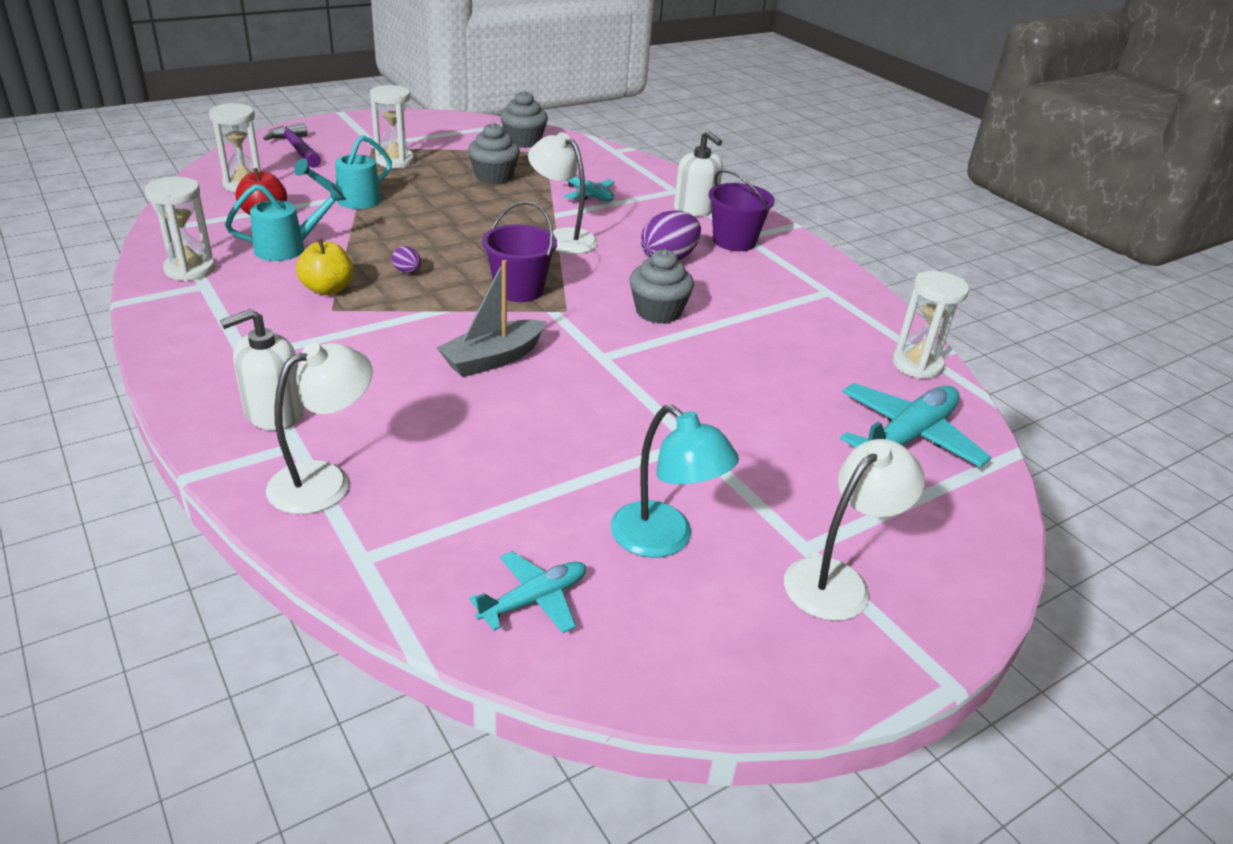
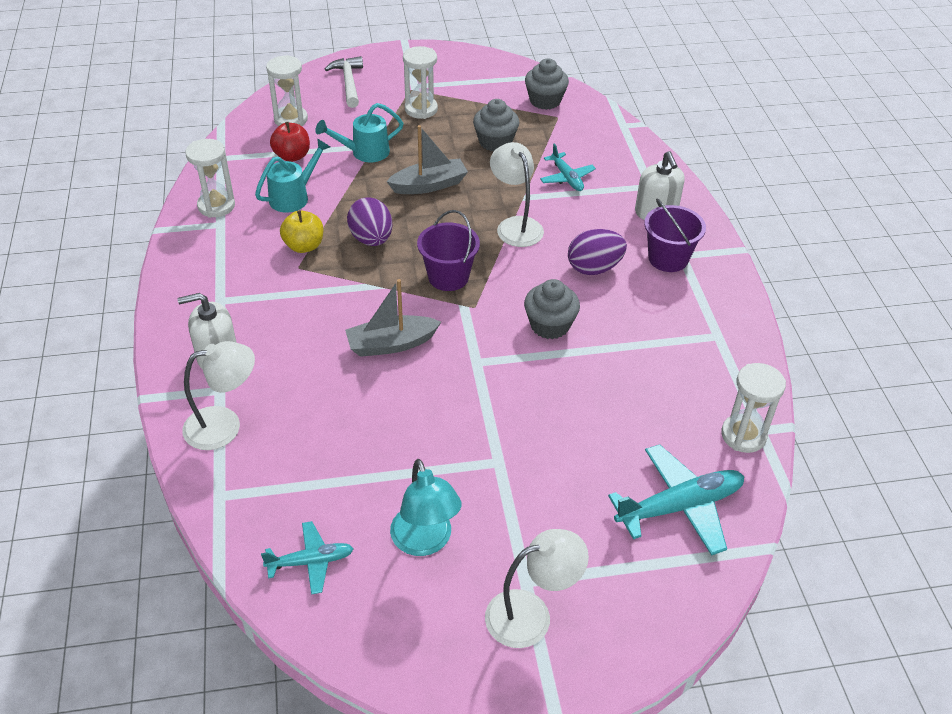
camera: 25 degrees right, 10 degrees up
(288, 248) = (294, 197): turquoise watering can -> turquoise watering can turned 45 degrees counterclockwise
(297, 149) = (348, 83): purple hammer -> white hammer
(407, 271) = (371, 239): purple egg -> purple egg, size x2.05
(445, 218) = (429, 185): none -> grey boat

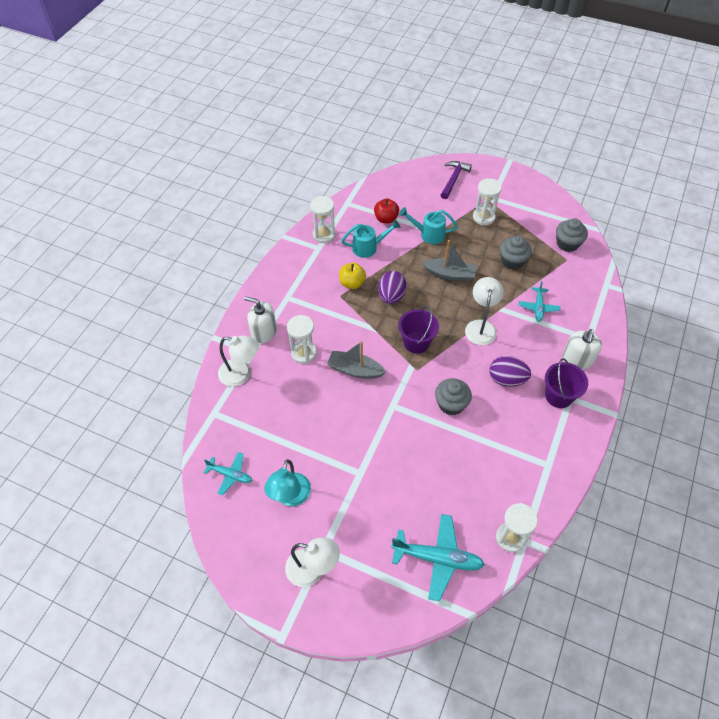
camera: 35 degrees right, 10 degrees up
(291, 119) = (402, 192): white hourglass -> white hourglass (303, 353)
(348, 83) = (453, 179): white hammer -> purple hammer

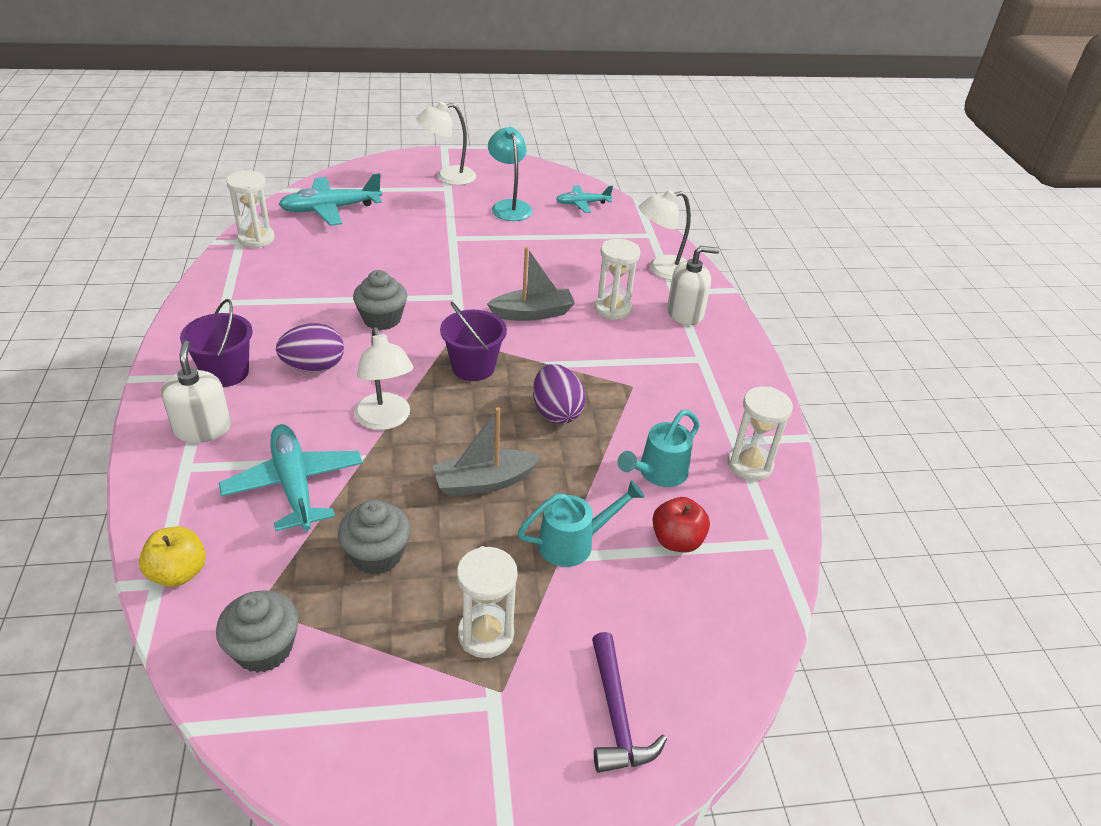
camera: 145 degrees right, 15 degrees down
(352, 283) = (631, 408): yellow apple -> yellow apple (178, 573)
(538, 307) = (294, 484): turquoise plane -> turquoise plane, size x1.70

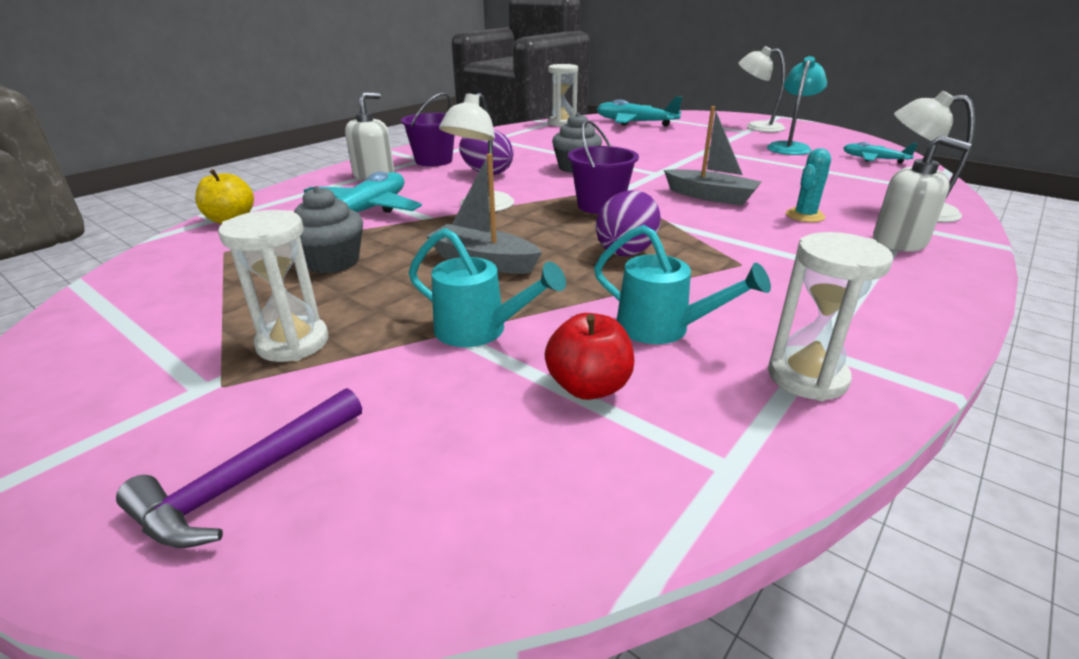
camera: 50 degrees right, 10 degrees down
(264, 649) = (181, 269): grey cupcake -> none
(612, 309) = (805, 216): white hourglass -> turquoise cactus
(658, 473) = (663, 328): turquoise watering can -> turquoise watering can turned 150 degrees counterclockwise

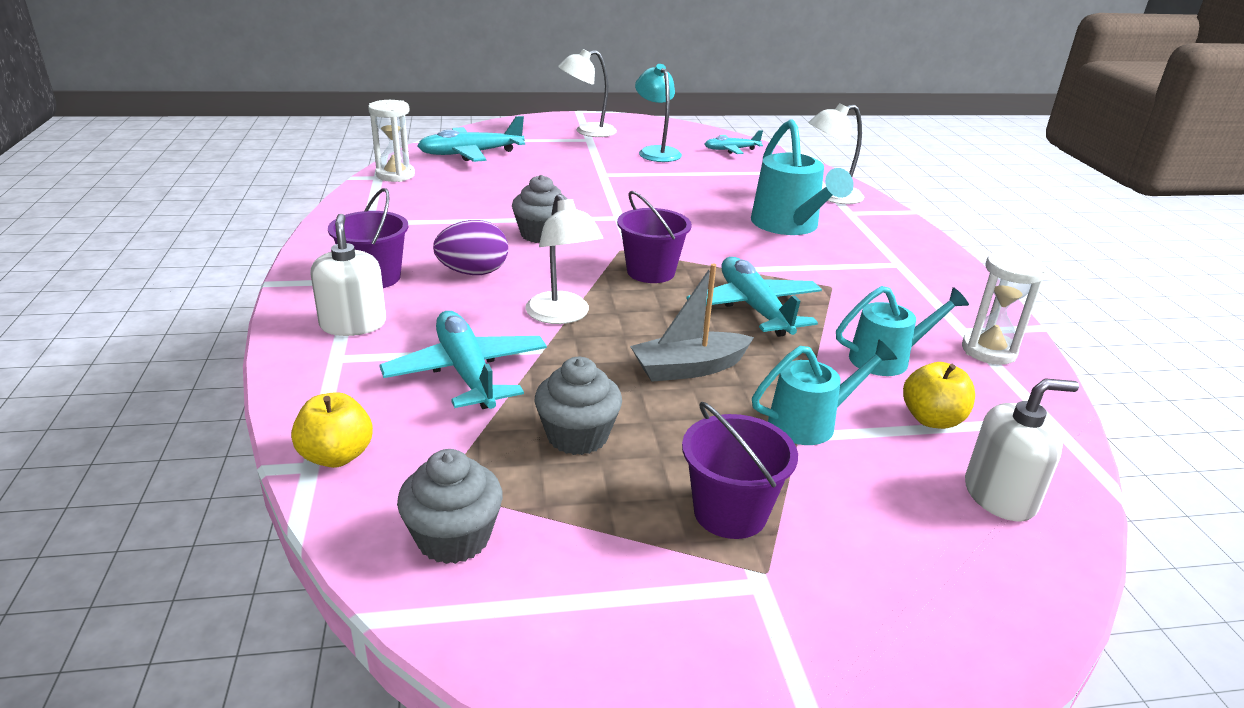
camera: 50 degrees left, 0 degrees up
(173, 272) = (453, 538): none -> grey cupcake
(247, 479) = (922, 595): purple hammer -> none
(293, 343) = (730, 513): white hourglass -> purple bucket
(588, 387) = (932, 419): red apple -> yellow apple
(626, 250) = (754, 308): purple egg -> turquoise plane
(710, 196) = (704, 229): grey boat -> none
(805, 216) = (789, 226): turquoise cactus -> turquoise watering can
(899, 241) = (867, 229): white soap dispenser -> white soap dispenser (1000, 496)

